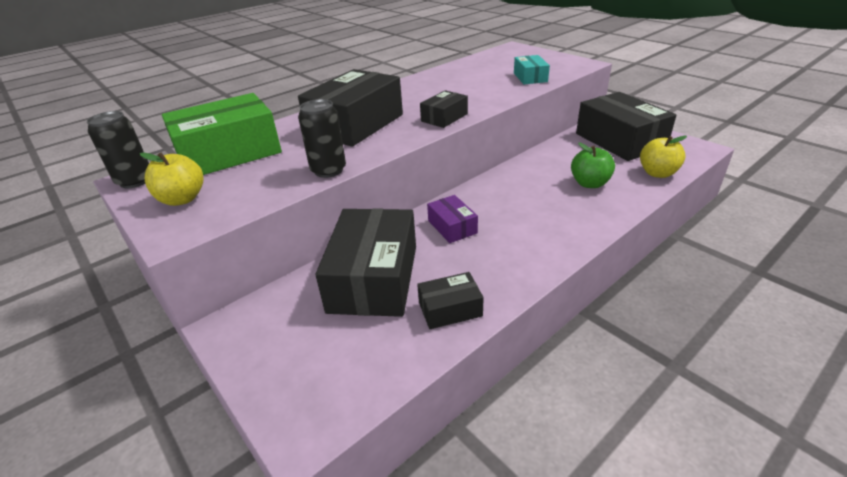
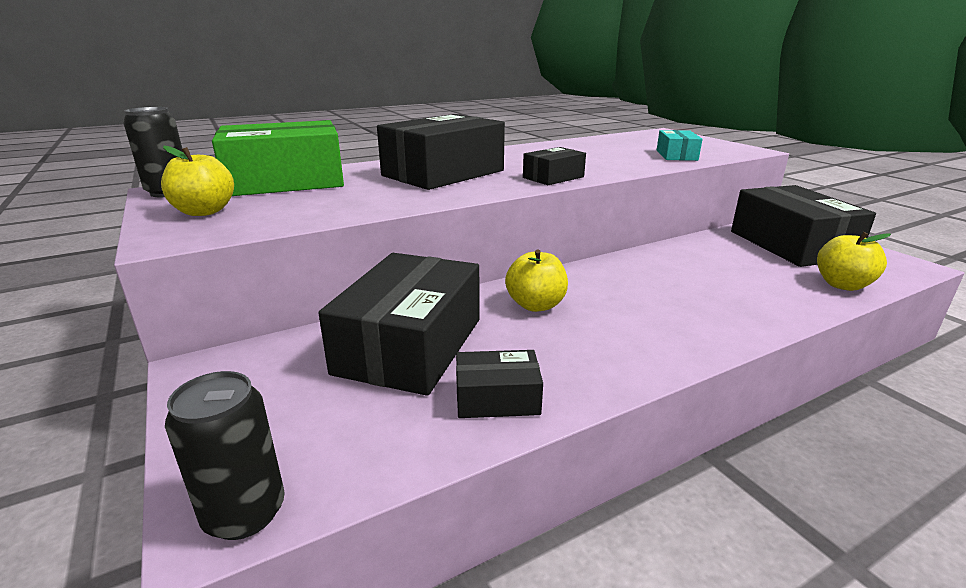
camera: 10 degrees right, 10 degrees down
(328, 170) = (386, 206): black can -> black can (245, 513)
(452, 227) = (536, 305): purple box -> yellow apple
(589, 183) = (739, 284): green apple -> none

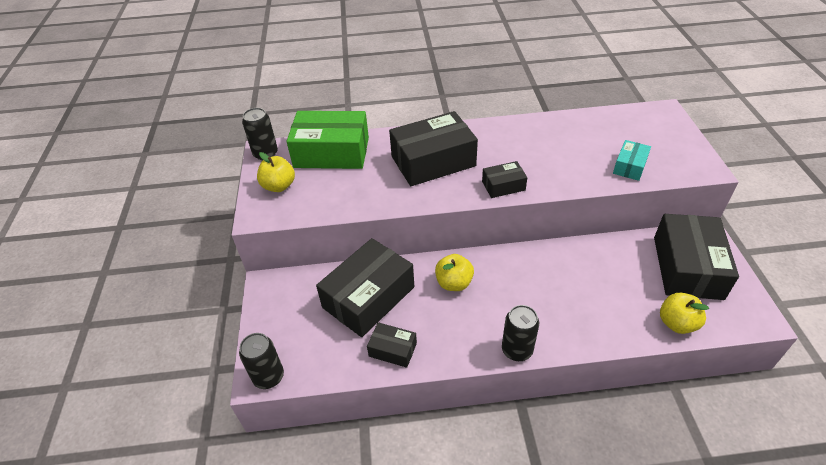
camera: 25 degrees right, 20 degrees up
(691, 351) = (517, 350): none -> black can

